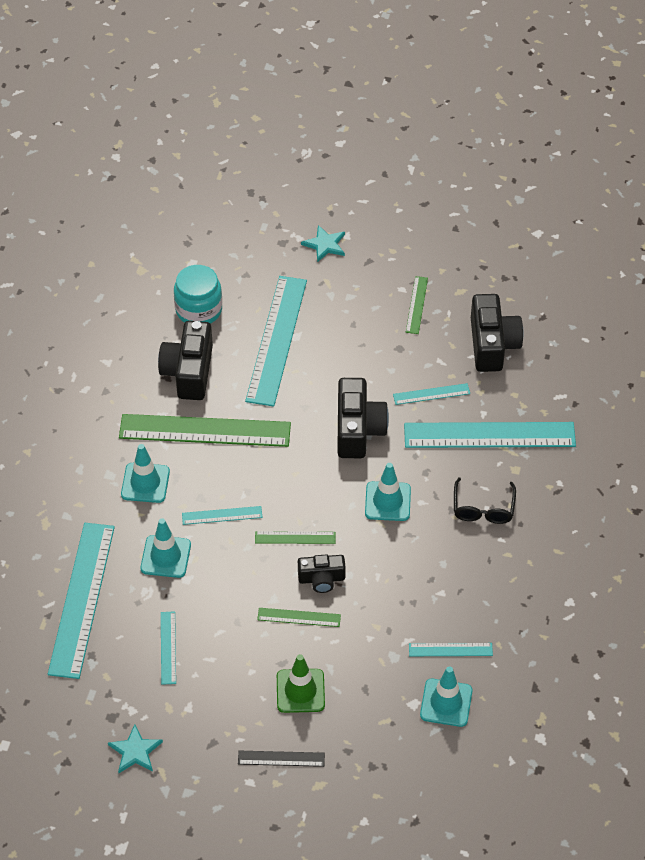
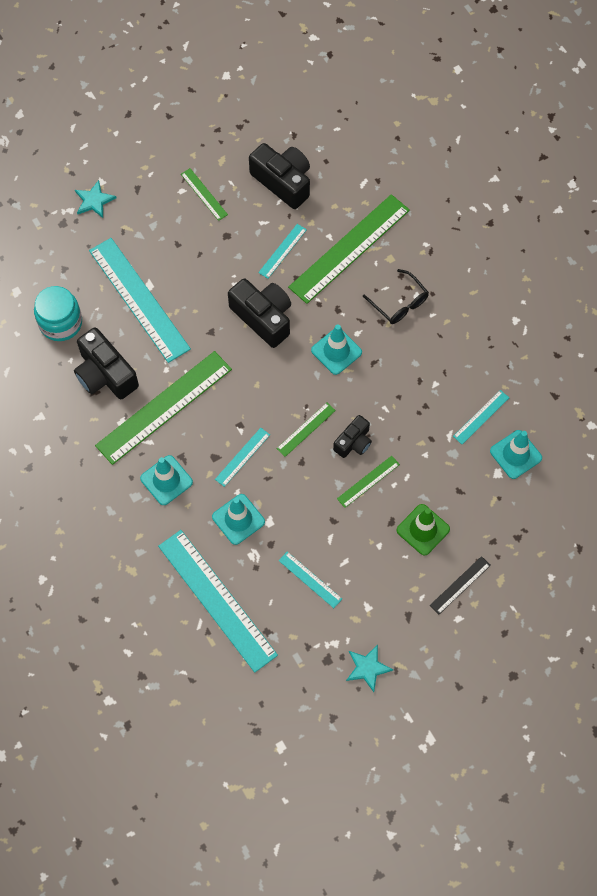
camera: 45 degrees left, 15 degrees up
(489, 435) = (349, 248): turquoise ruler -> green ruler

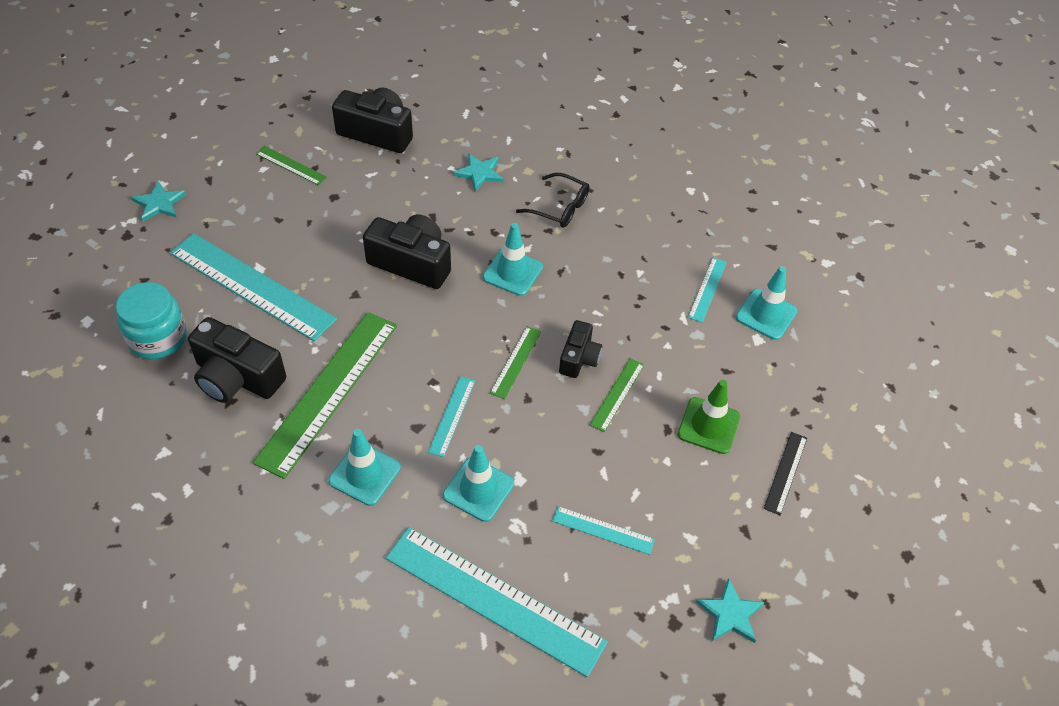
camera: 25 degrees left, 15 degrees down
(282, 251) = (405, 194): turquoise ruler -> none
(349, 248) = (479, 173): green ruler -> turquoise star

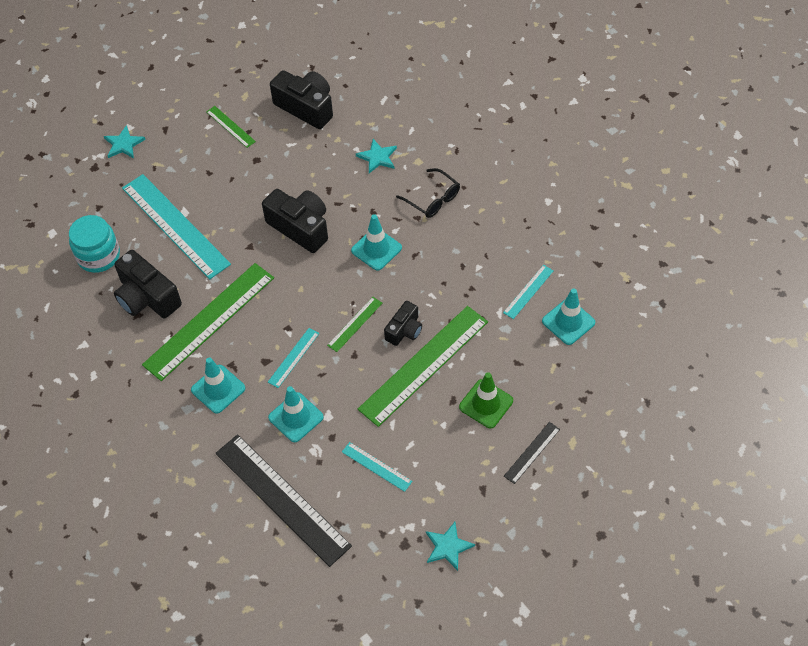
camera: 20 degrees right, 5 degrees up
(494, 599) = (282, 499): turquoise ruler -> black ruler
(617, 394) = (424, 365): green ruler -> green ruler, size x2.19

